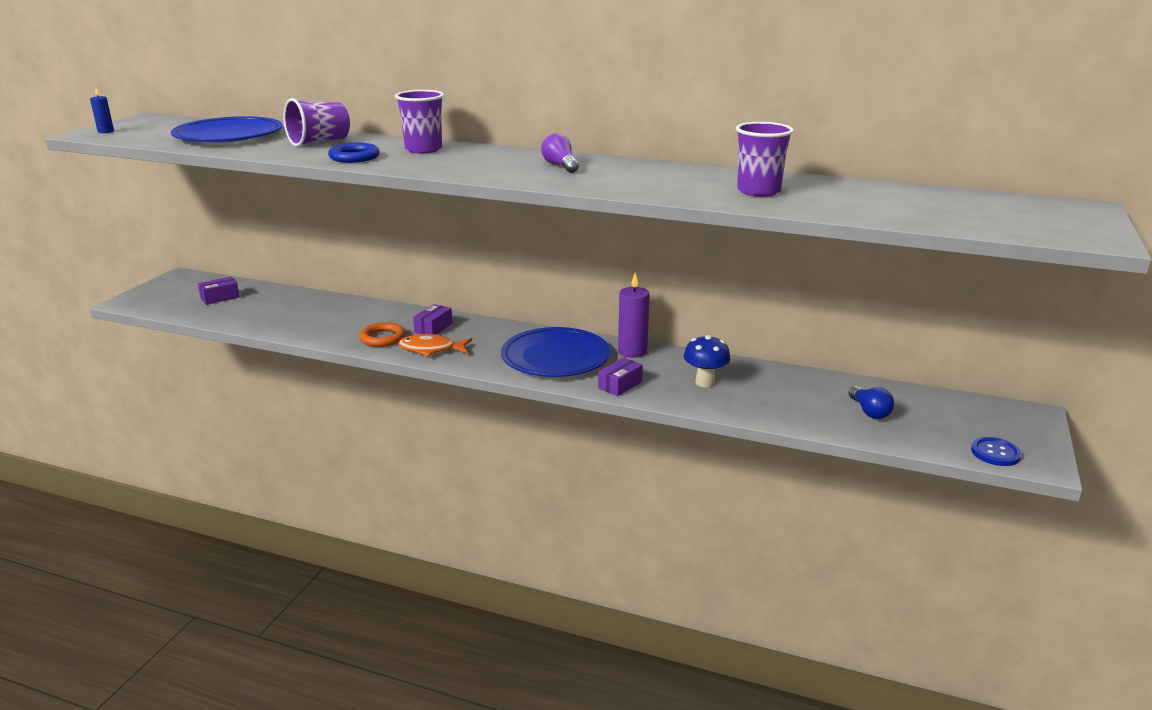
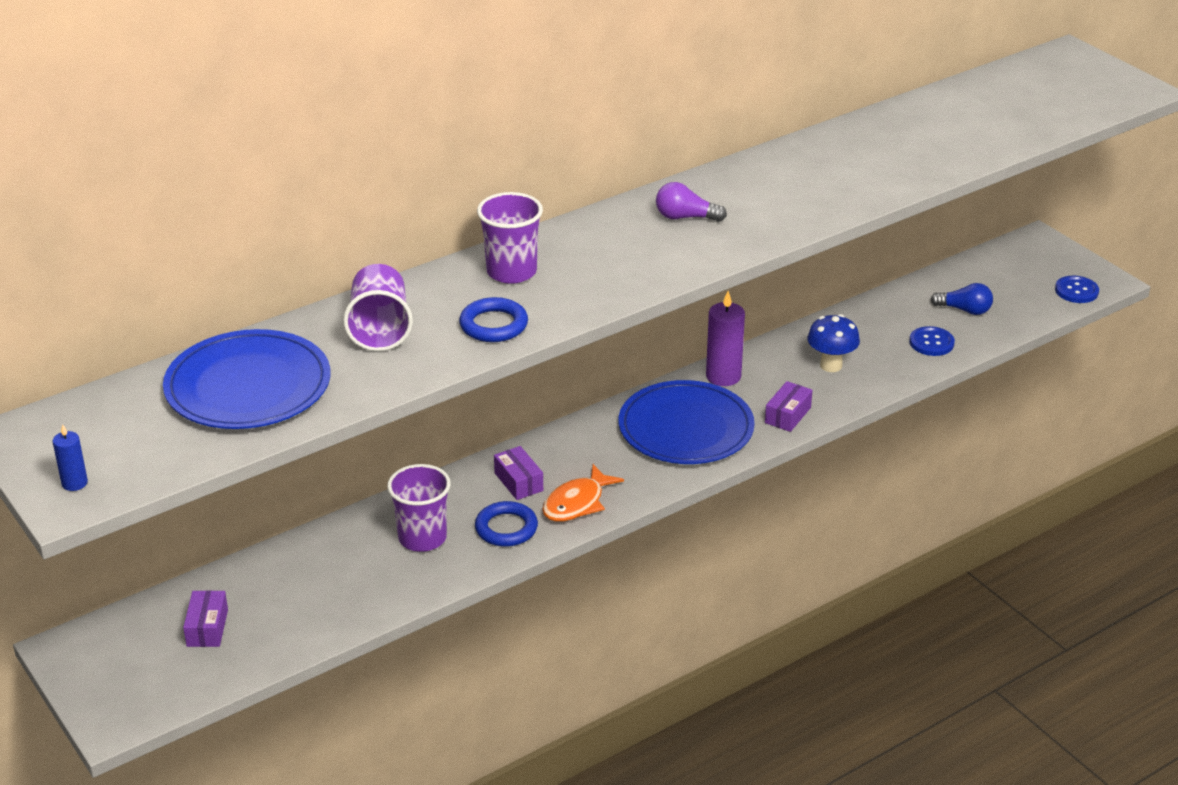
camera: 55 degrees left, 10 degrees up
(382, 338) = (506, 528): orange ring -> blue ring
(620, 385) = (787, 415): purple box -> purple box turned 45 degrees clockwise
(758, 191) = (887, 157): purple cup -> purple cup (422, 538)
(800, 411) = (931, 343): none -> blue button

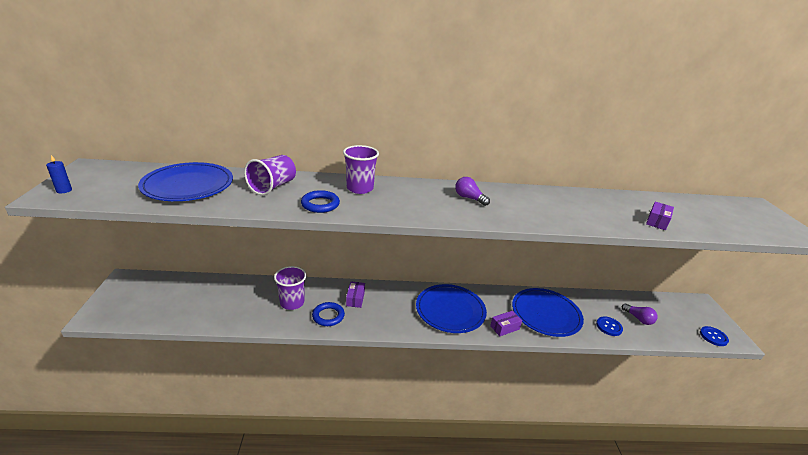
camera: 30 degrees right, 5 degrees down
(207, 628) = (174, 297): purple box -> purple box (657, 221)
(577, 503) = (369, 320): orange fish -> none
(723, 376) = (488, 296): purple candle -> none
(831, 365) = (546, 314): blue mushroom -> blue plate
(964, 310) = (638, 319): blue light bulb -> purple light bulb

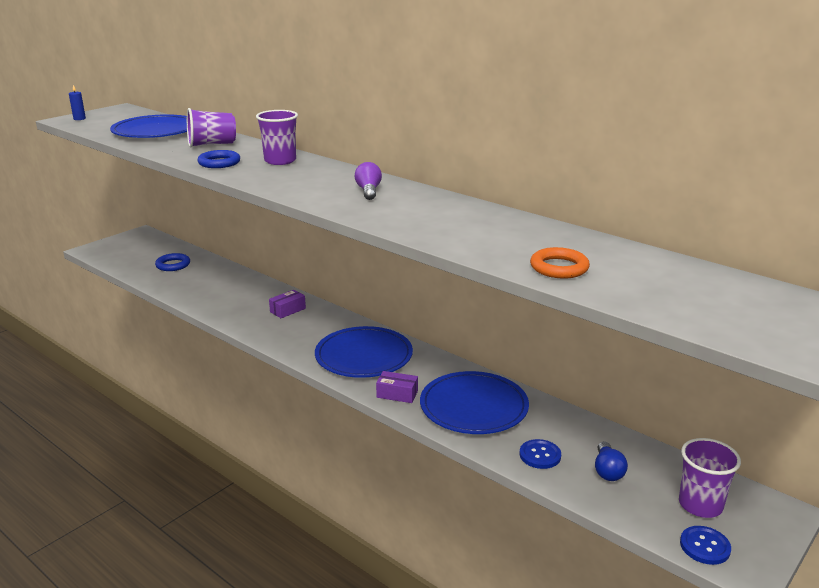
camera: 45 degrees right, 5 degrees down
(292, 303) = (230, 292): purple cup -> purple cup (700, 505)
(328, 316) = (242, 313): blue ring -> blue ring (173, 265)
(638, 319) = (607, 471): purple light bulb -> blue light bulb
(657, 221) = (559, 268): purple box -> orange ring

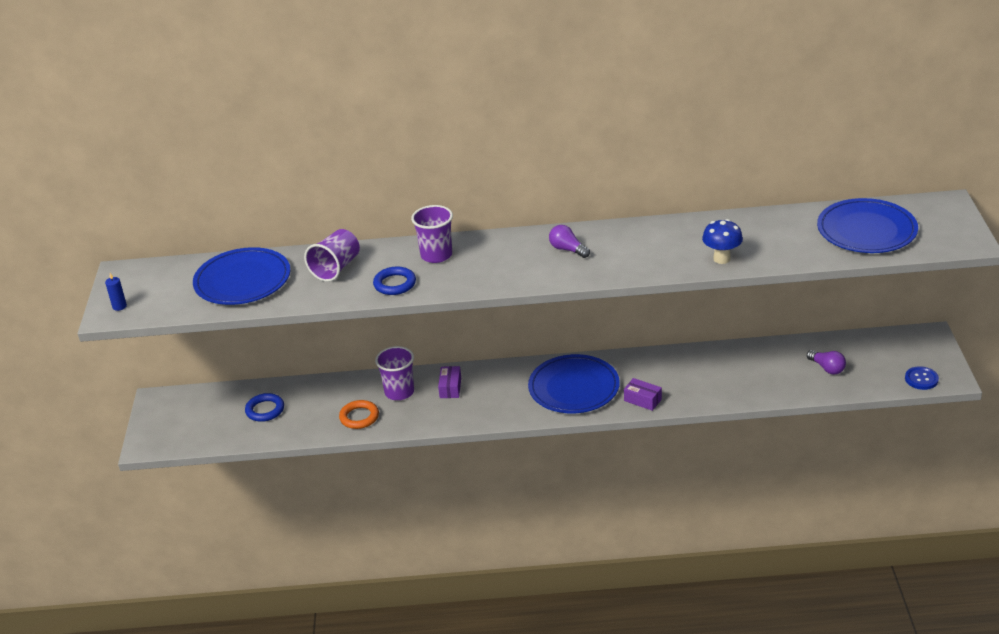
camera: 40 degrees left, 10 degrees up
(397, 394) = (642, 400): purple box -> purple box turned 60 degrees clockwise
(473, 407) = (701, 377): blue plate -> blue plate (866, 230)
(475, 245) = (721, 259): none -> blue mushroom
(540, 455) = (782, 383): blue button -> none
(559, 268) = (792, 249): orange ring -> orange ring (359, 417)
(607, 471) = (827, 368): blue light bulb -> purple light bulb
(700, 505) = (892, 357): purple cup -> purple cup (399, 392)

